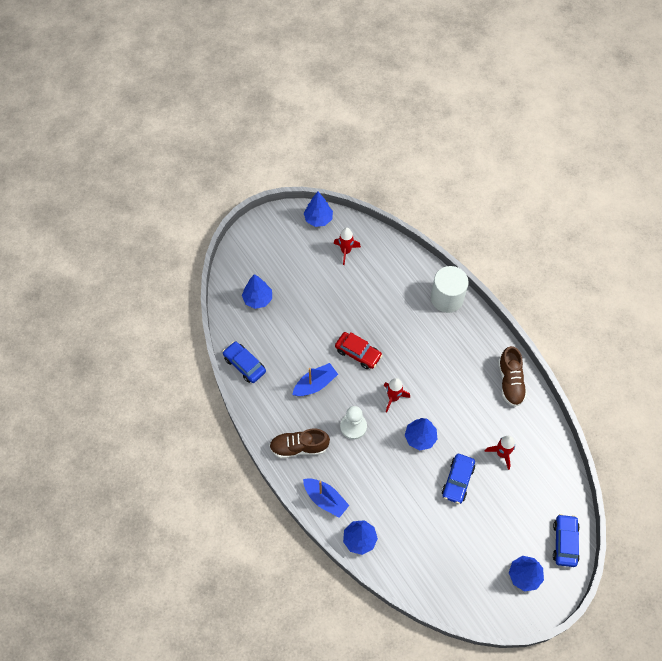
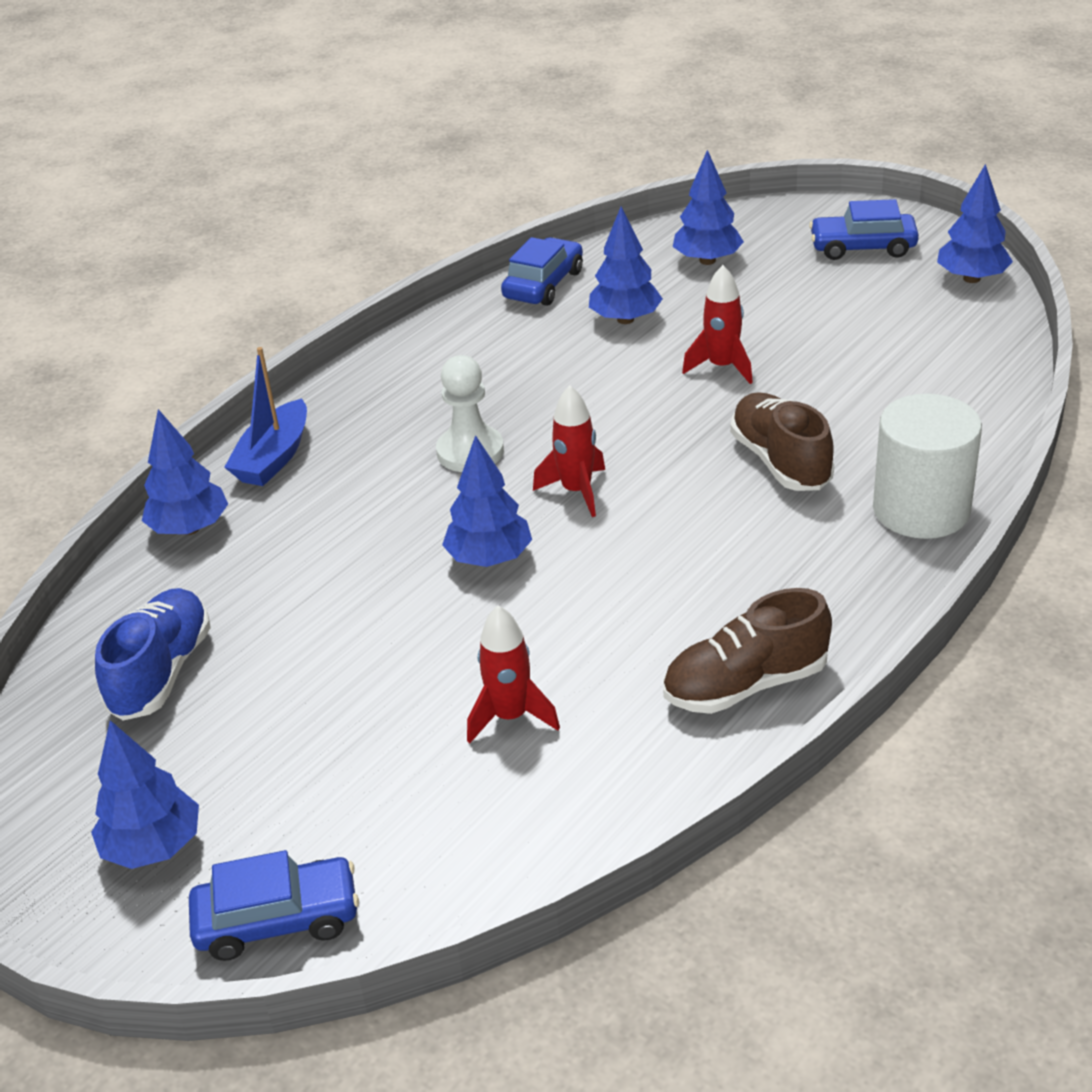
camera: 75 degrees right, 25 degrees down
(287, 344) = (625, 319): none -> blue tree
(299, 447) = (386, 394): brown shoe -> brown shoe (780, 461)
(315, 384) = (549, 377): blue boat -> none
(346, 251) = (920, 332): red rocket -> red rocket (722, 367)
(358, 353) = (664, 413): red car -> none
(441, 561) = (161, 672): none -> blue shoe
(457, 481) = (396, 651): blue car -> blue car (862, 247)

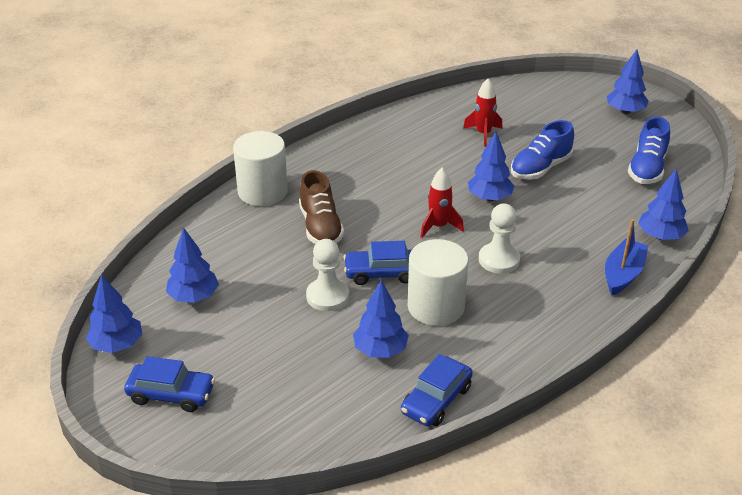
camera: 175 degrees left, 0 degrees up
(277, 920) = (570, 88): blue car -> blue car (382, 273)
(386, 640) = (540, 168): none -> blue shoe
(561, 376) = (436, 307): none -> white cylinder
(707, 260) = (298, 403): blue tree -> blue tree (193, 297)
(722, 367) = (327, 296): red rocket -> white pawn
(745, 685) = (381, 133): brown shoe -> none

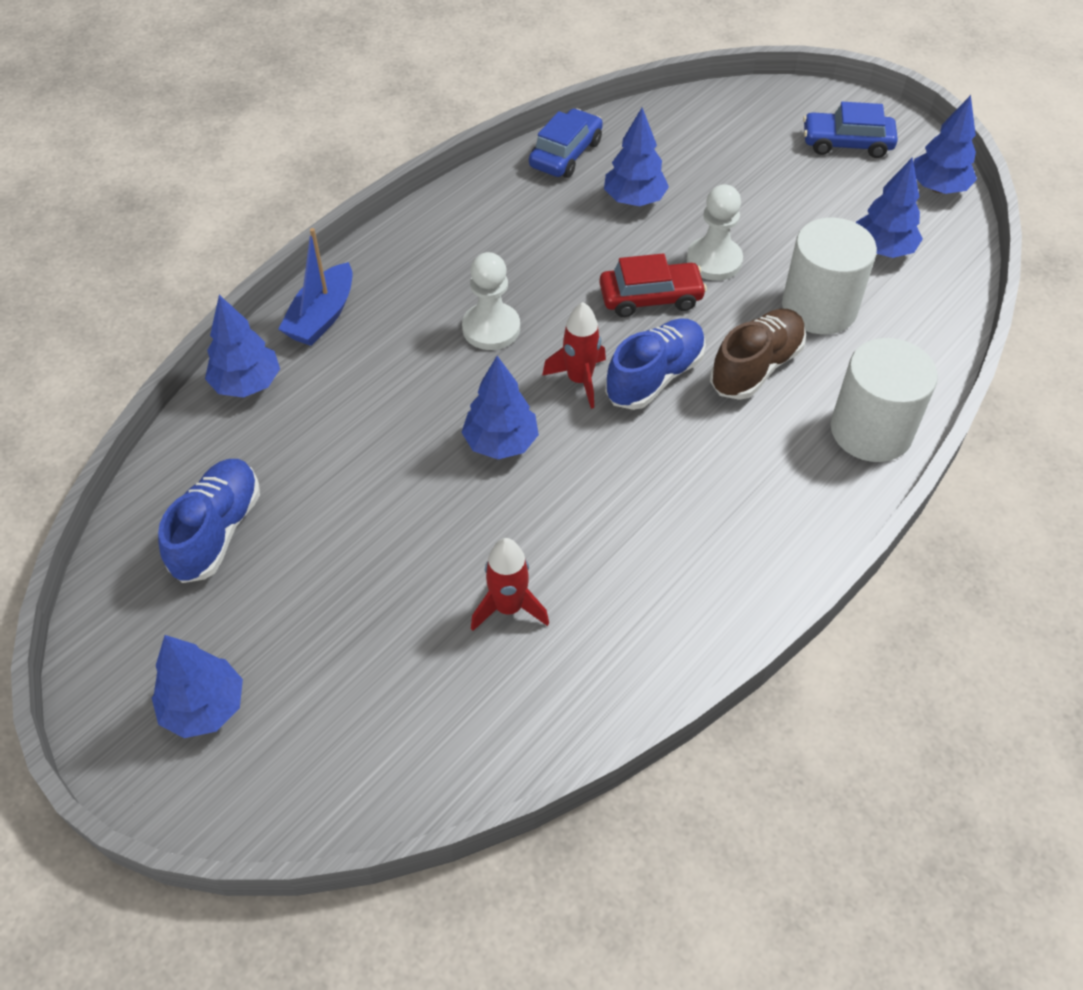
camera: 175 degrees right, 15 degrees up
(320, 227) = (756, 367): brown shoe -> brown shoe turned 60 degrees clockwise
(382, 273) = (650, 298): blue car -> red car
(436, 307) = (574, 255): white cylinder -> white cylinder (819, 308)
(540, 168) = (408, 519): blue shoe -> blue shoe (655, 377)

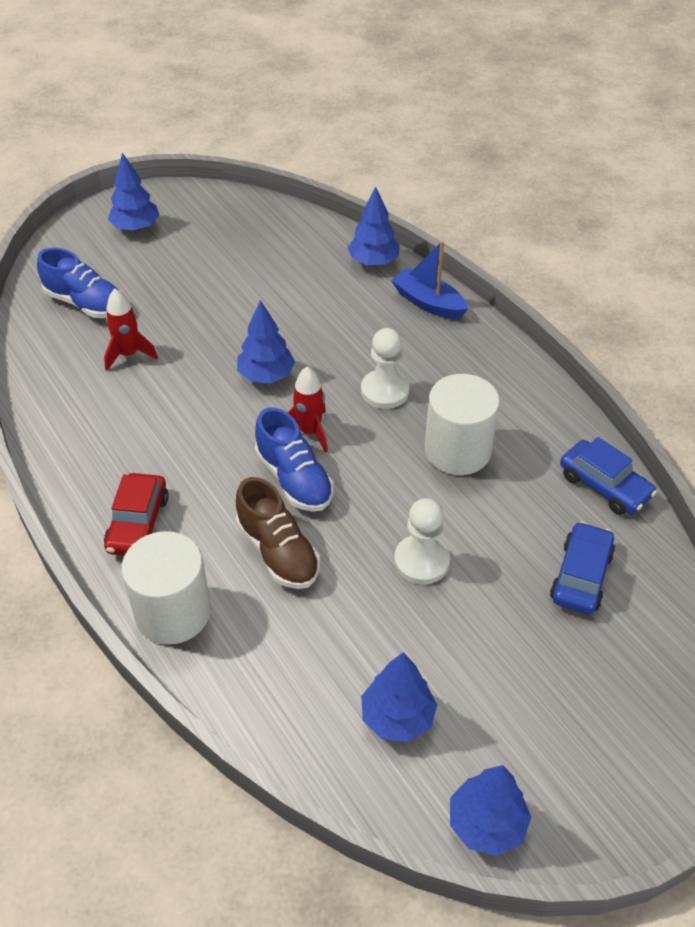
camera: 105 degrees right, 5 degrees down
(217, 531) = (254, 240): blue shoe -> blue shoe (85, 303)
(634, 200) = (524, 522): blue tree -> none
(650, 298) = (387, 500): red car -> red car (138, 524)
(819, 308) = (332, 626): white cylinder -> white cylinder (457, 450)
(846, 143) = (587, 753): blue car -> blue car (581, 576)

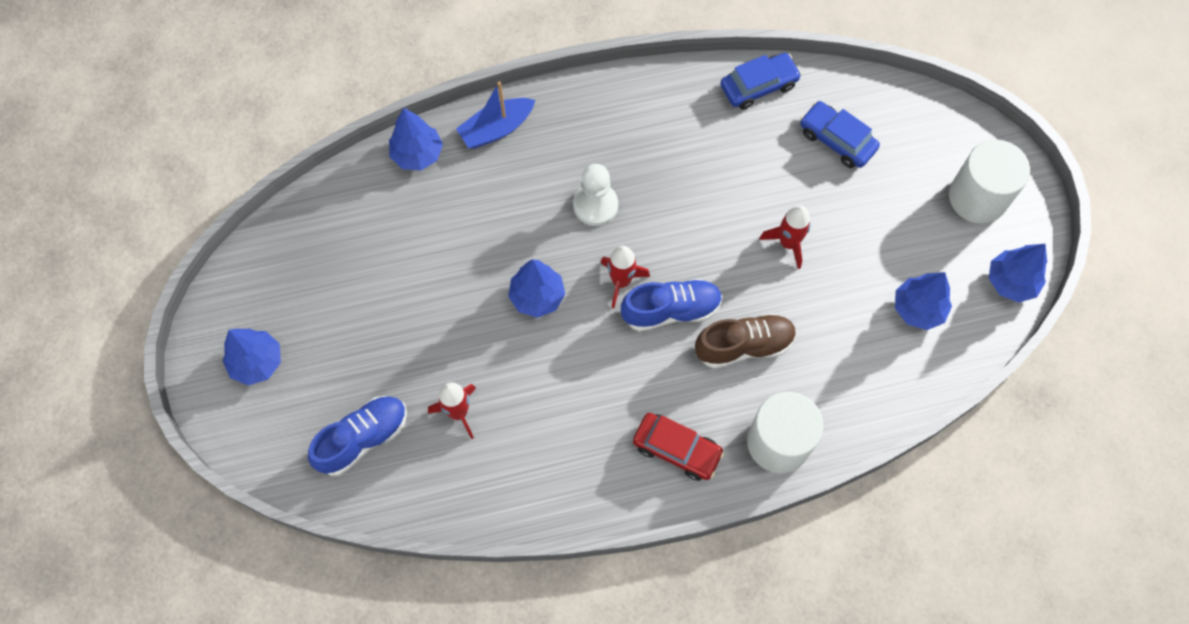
camera: 70 degrees left, 20 degrees up
(421, 561) = (788, 243): white pawn -> red rocket
(457, 450) = (685, 174): white cylinder -> white cylinder (977, 197)

